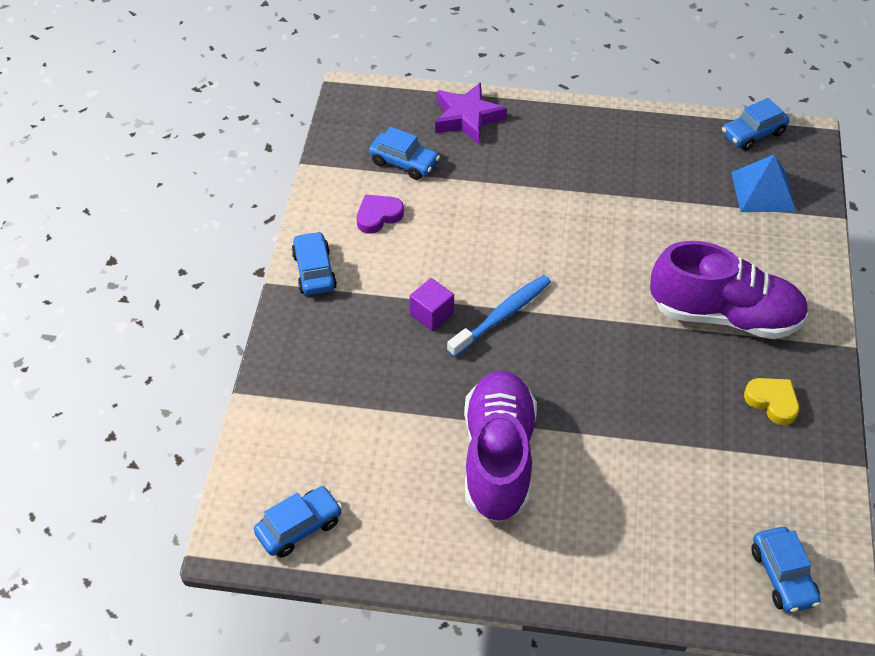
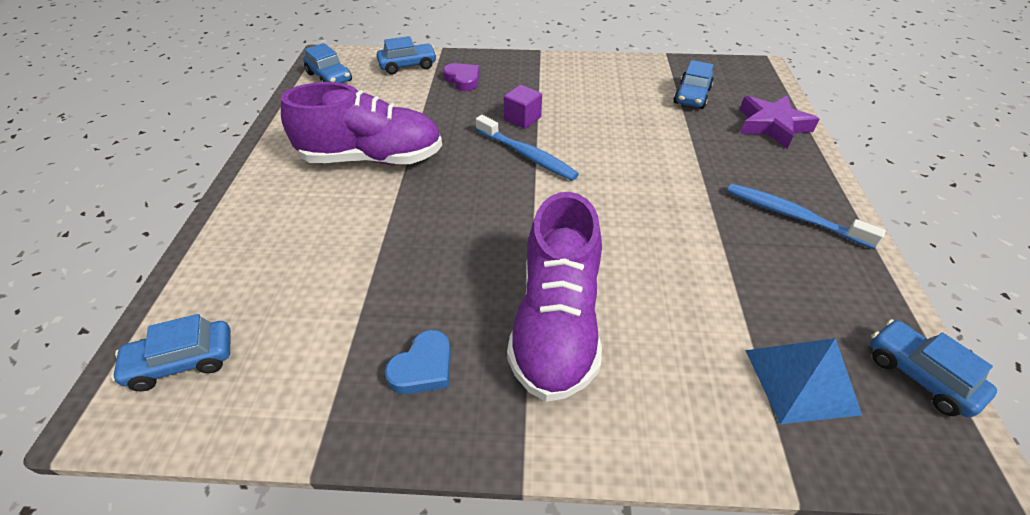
camera: 85 degrees right, 5 degrees down
(314, 271) = (556, 66): blue car -> blue car (408, 66)
(378, 216) = (623, 88): purple heart -> purple heart (463, 80)
(600, 144) = (793, 216): none -> blue toothbrush
(772, 402) = (423, 368): yellow heart -> blue heart

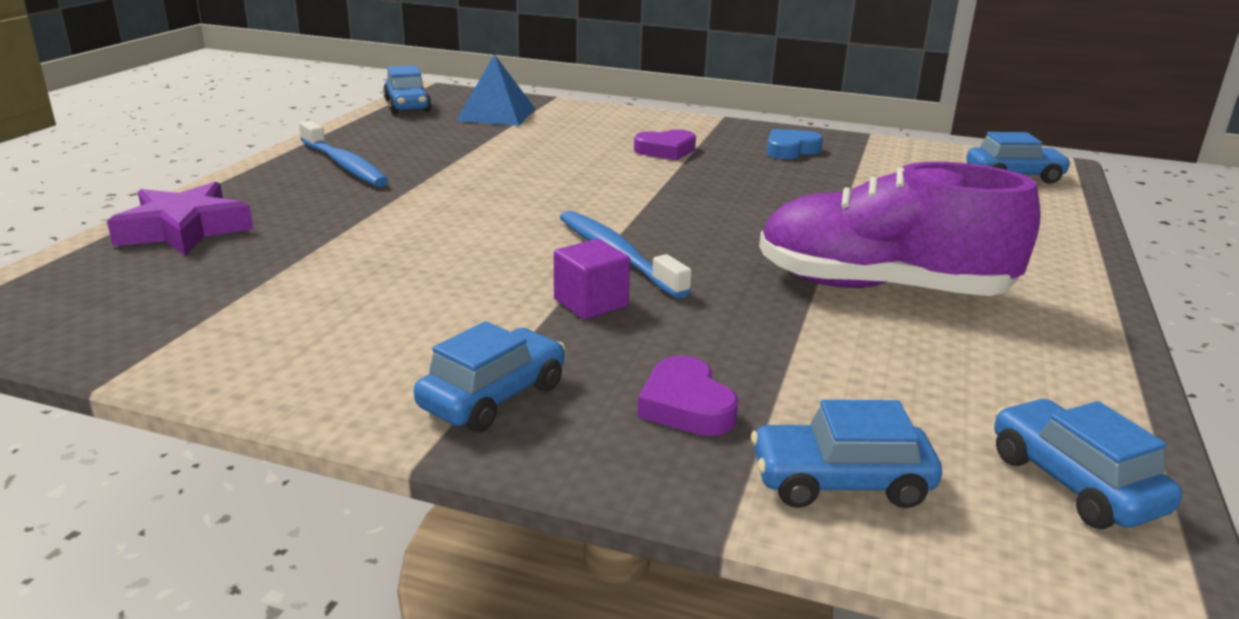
camera: 165 degrees left, 20 degrees down
(556, 324) = (666, 150): purple shoe -> purple heart
(692, 96) = (224, 287): blue car -> blue car (493, 397)

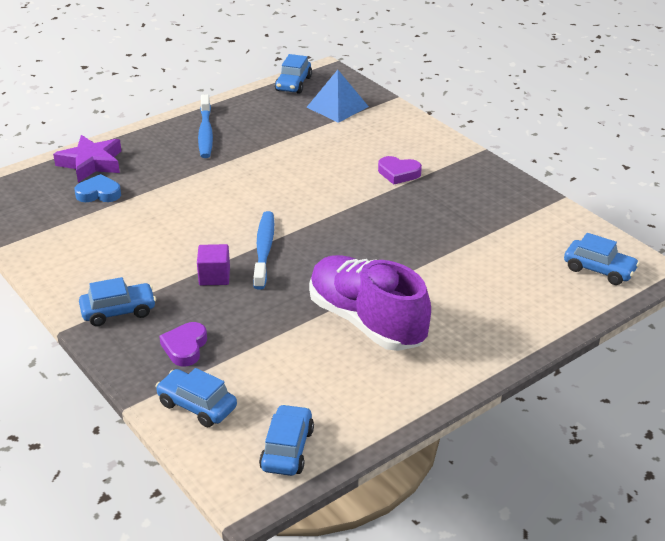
camera: 35 degrees right, 10 degrees up
(790, 150) = (481, 197): blue heart -> blue heart (99, 193)

